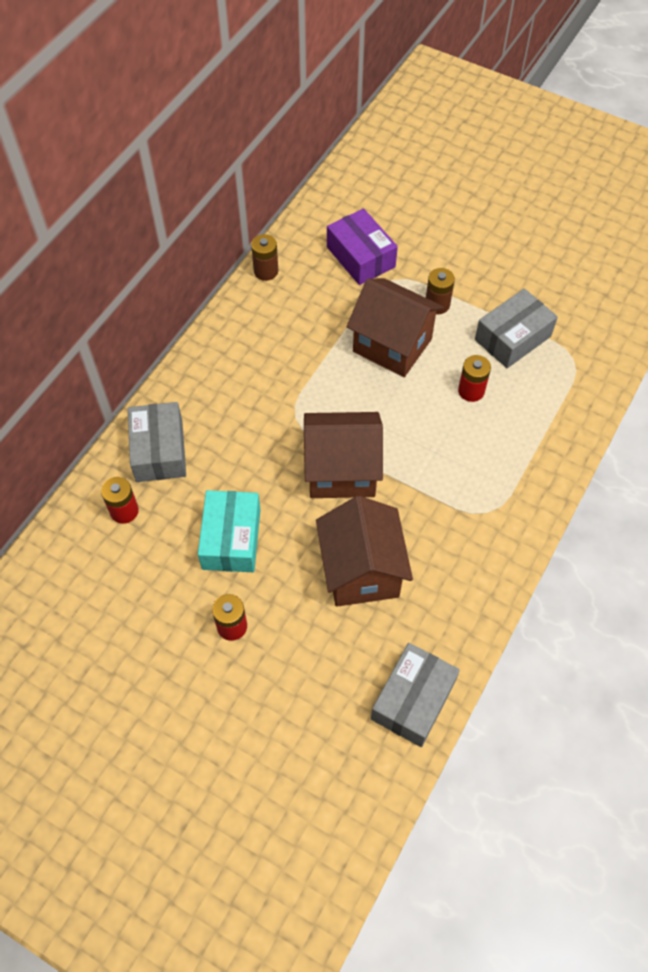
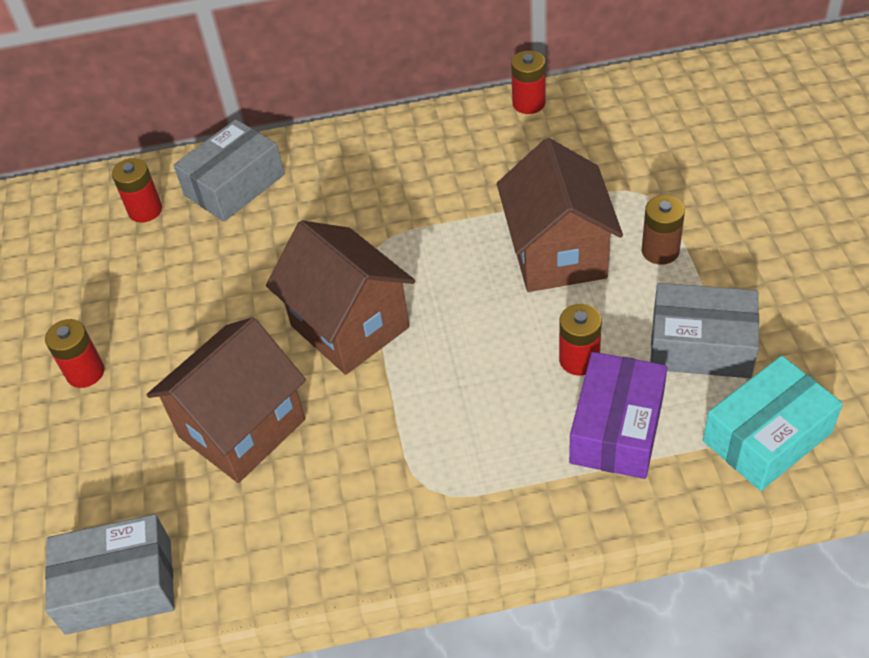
camera: 55 degrees right, 10 degrees down
(231, 539) = (185, 302): turquoise box -> turquoise box (767, 437)
(266, 271) = (529, 103): brown battery -> red battery
(361, 257) = (640, 152): purple box -> purple box (617, 429)

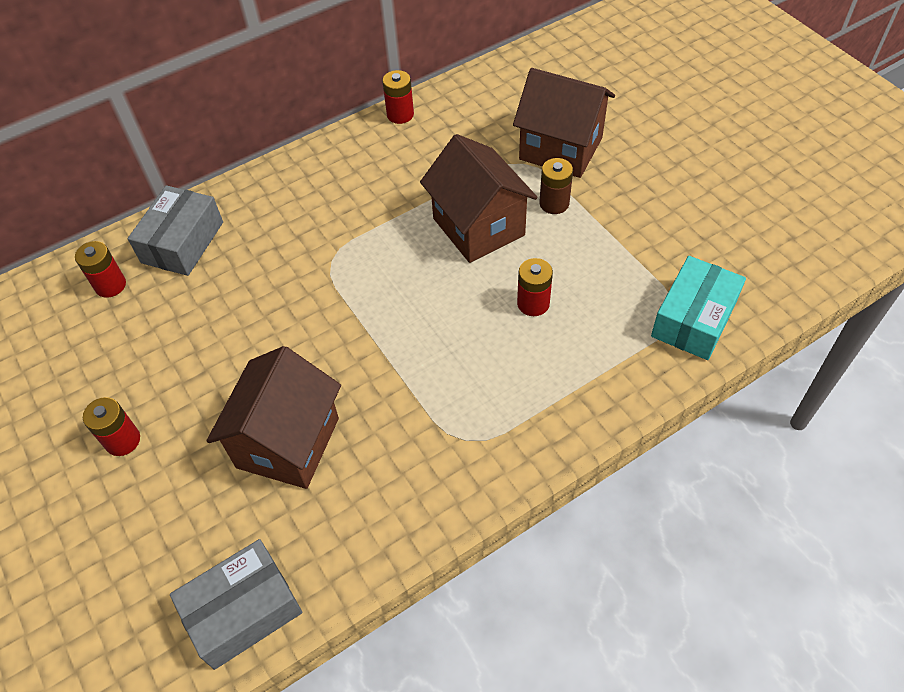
camera: 25 degrees left, 5 degrees up
(350, 326) = (339, 331): brown house -> brown house (560, 148)
(617, 429) = (586, 347): purple box -> none
(701, 345) = (616, 266): grey box -> none

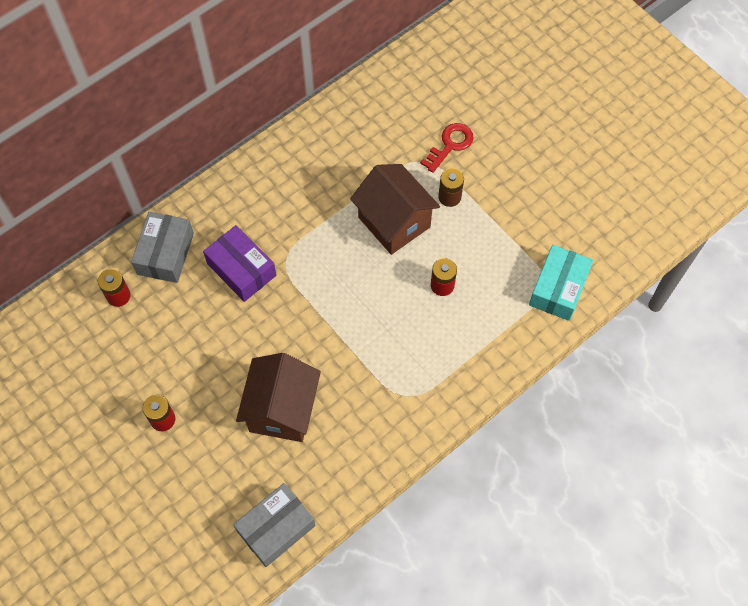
camera: 10 degrees left, 10 degrees up
(273, 266) = (241, 269): none -> purple box
(400, 114) = (317, 120): red battery -> none
(560, 148) = (450, 145): brown house -> red key

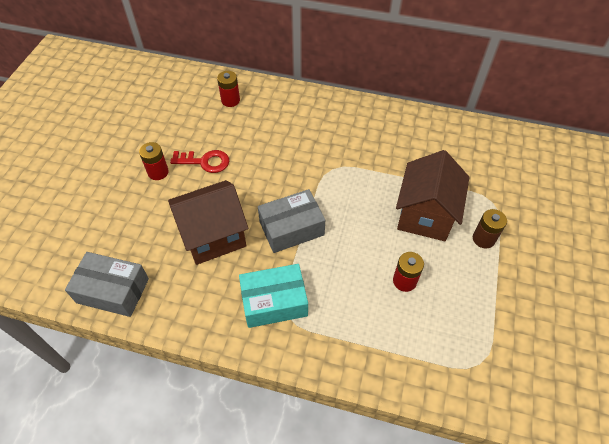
camera: 55 degrees right, 10 degrees down
(165, 253) = (279, 105): grey box -> grey box (291, 228)
(241, 269) = (303, 149): purple box -> none
(450, 145) = (526, 212): red key -> red key (205, 162)
(558, 289) = (487, 378): turquoise box -> turquoise box (274, 302)

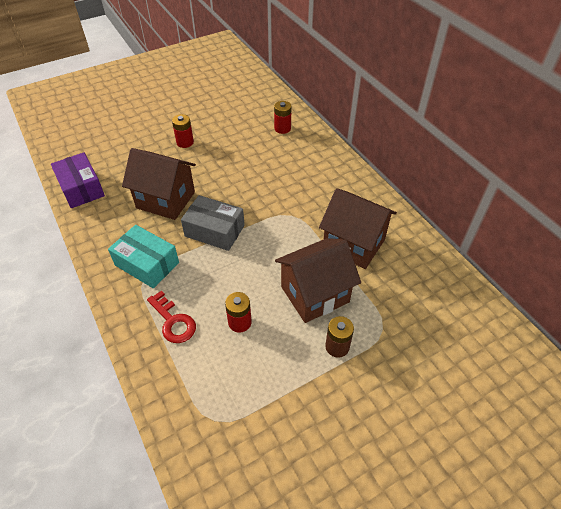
camera: 45 degrees right, 5 degrees down
(113, 290) = (81, 188): grey box -> purple box
(205, 162) = (218, 154): red key -> red key (173, 321)
(403, 157) = (353, 244): none -> brown house

